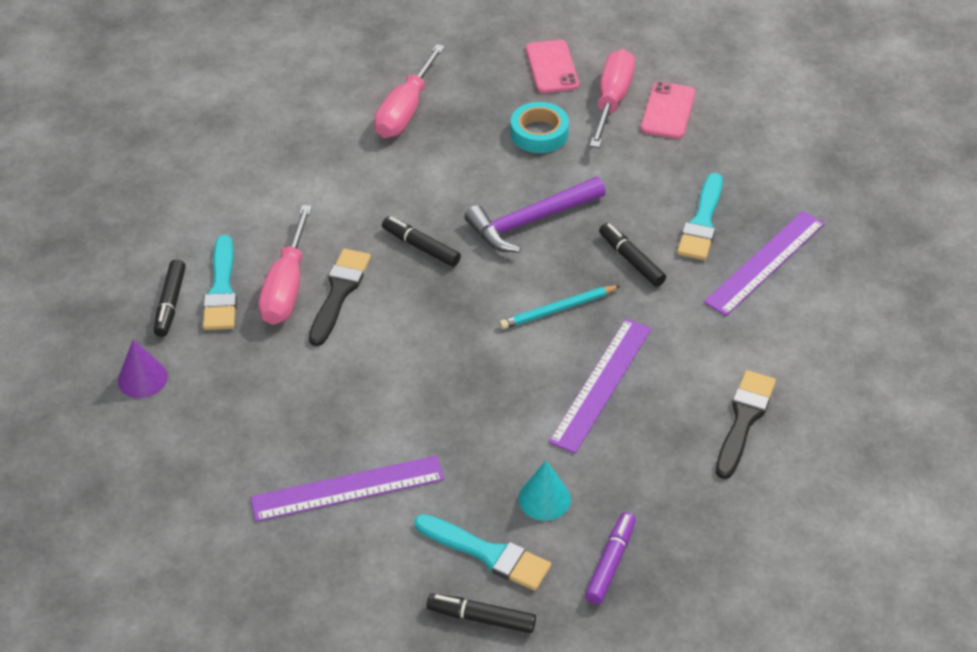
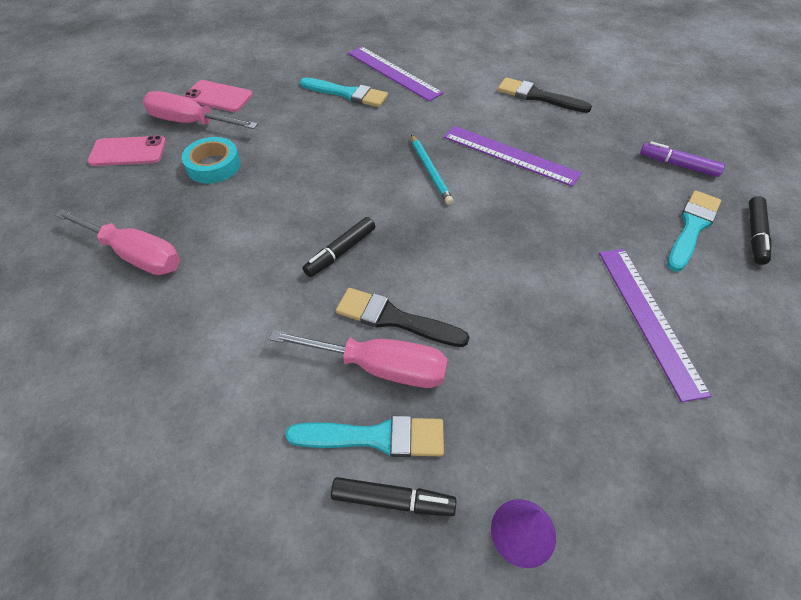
camera: 85 degrees left, 5 degrees up
(531, 221) = (324, 178): purple hammer -> none
(544, 499) = (628, 193): turquoise cone -> none
(631, 260) = (380, 129): black marker -> none

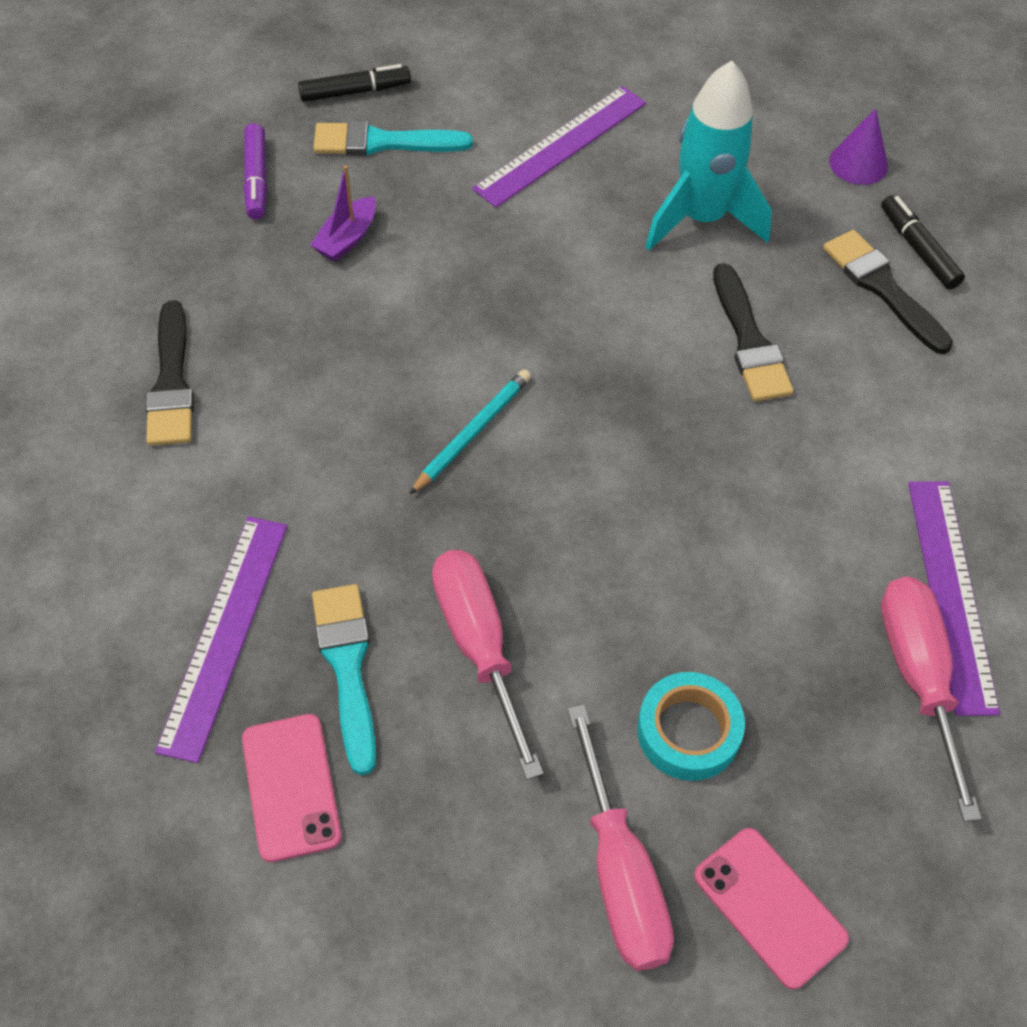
camera: 125 degrees left, 5 degrees up
(218, 97) = (512, 896): pink phone -> pink phone (291, 787)
(340, 252) = (705, 446): black marker -> none
(375, 437) = (882, 288): turquoise brush -> black brush
(380, 367) = (815, 322): pink screwdriver -> pink screwdriver (479, 646)
(510, 155) = (363, 357): purple ruler -> purple ruler (950, 593)
(523, 361) = (702, 218): none -> turquoise rocket
(606, 180) = (347, 238): none -> purple boat

